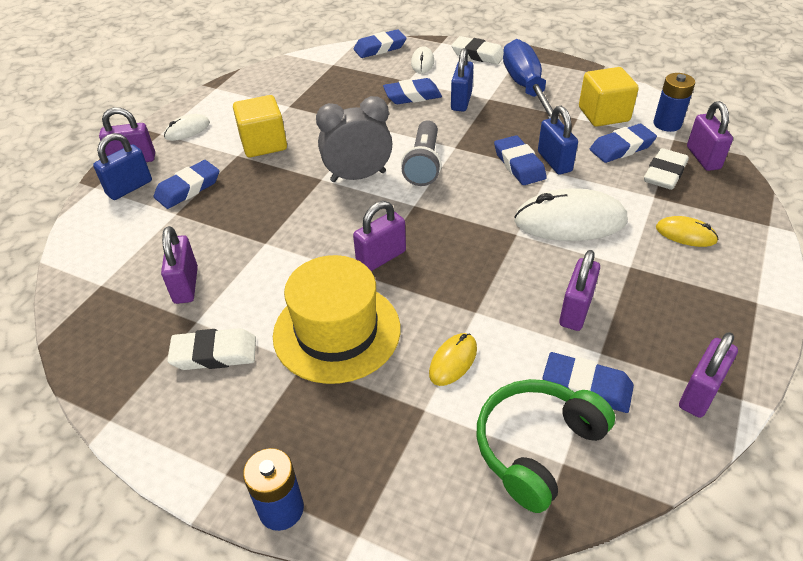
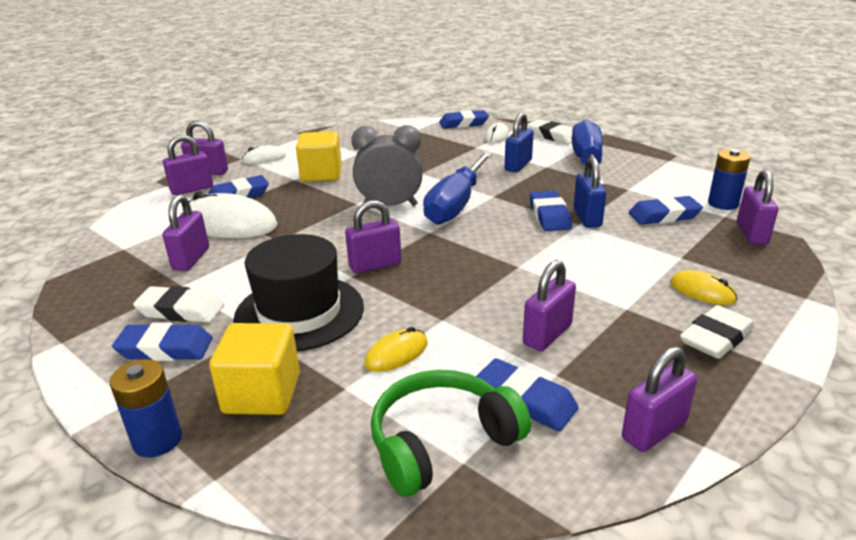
camera: 15 degrees right, 15 degrees down
(129, 188) = (192, 189): blue padlock -> purple padlock
(337, 331) = (299, 312): yellow hat -> black hat
(412, 96) = (474, 157): blue eraser -> blue eraser (165, 348)
(424, 164) = (456, 204): grey flashlight -> blue screwdriver
(570, 221) = (579, 264): white mouse -> white mouse (229, 224)
(603, 114) = (657, 189): yellow cube -> yellow cube (262, 394)
(664, 173) = (702, 240): white eraser -> white eraser (716, 338)

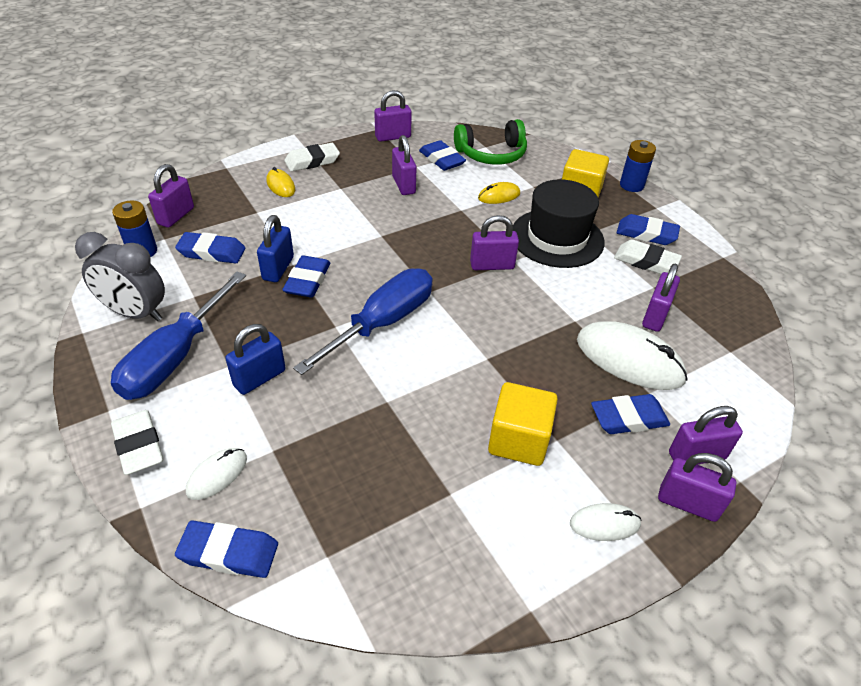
camera: 165 degrees left, 15 degrees up
(390, 205) = (451, 342): grey clock -> grey clock (136, 313)
(547, 335) = (403, 185): purple padlock -> purple padlock turned 75 degrees counterclockwise

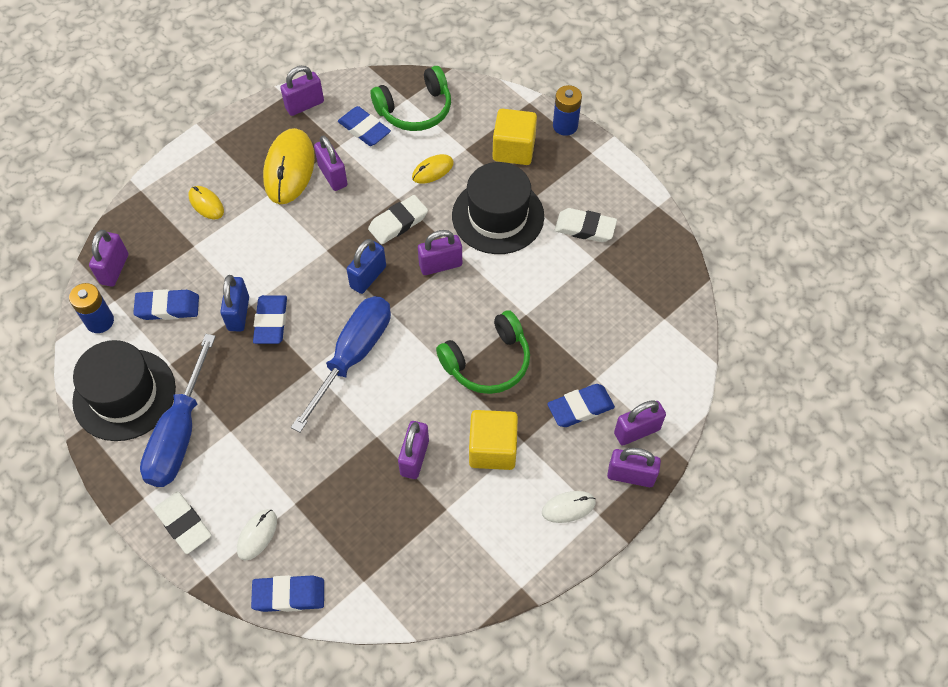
camera: 10 degrees left, 15 degrees up
(136, 313) = (124, 394): grey clock -> black hat
(259, 378) = (261, 438): blue padlock -> blue padlock (368, 277)
(312, 161) = (228, 161): white eraser -> white eraser (398, 222)
(365, 174) = (289, 169): none -> yellow mouse
(527, 355) = (488, 362): none -> green headphones
(629, 359) = (577, 347): white mouse -> none
(646, 234) = (583, 191): blue eraser -> none
(655, 316) = (597, 293): purple padlock -> purple padlock (414, 458)

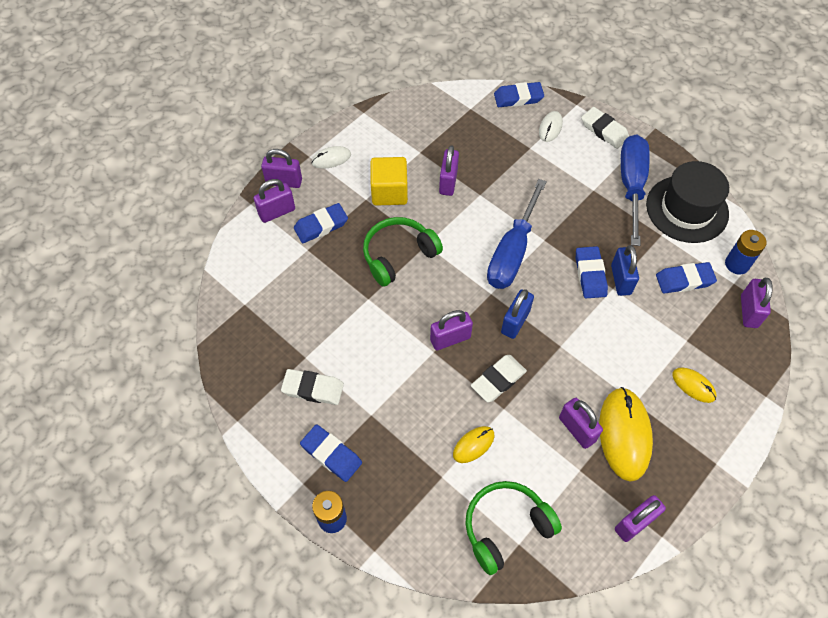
camera: 175 degrees right, 0 degrees up
(364, 129) = (558, 494): blue eraser -> blue eraser (331, 454)
(498, 216) = (400, 395): black hat -> none
(513, 149) = (389, 480): yellow cube -> none

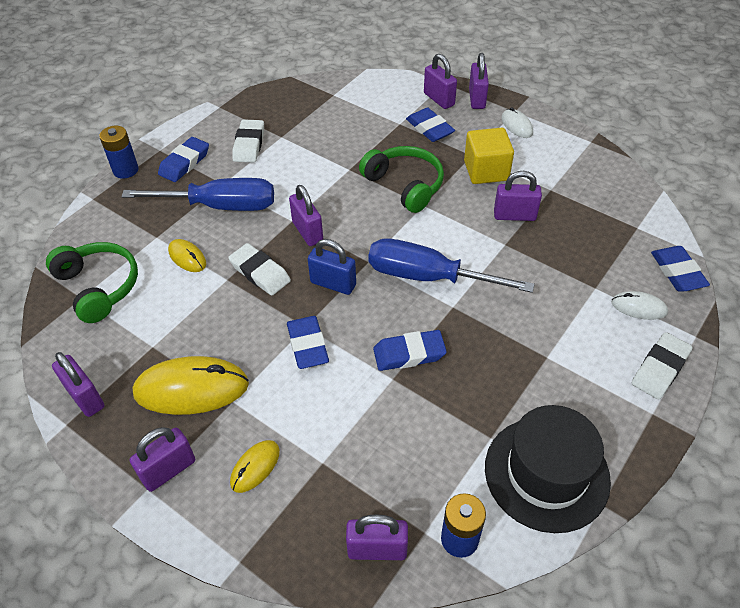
camera: 85 degrees right, 10 degrees down
(577, 429) = (200, 343): purple padlock -> purple padlock (168, 470)
(621, 280) = (407, 387): blue padlock -> none
(631, 185) = (568, 401): blue screwdriver -> blue screwdriver (220, 206)
(684, 280) = (418, 464): blue eraser -> blue eraser (307, 345)

